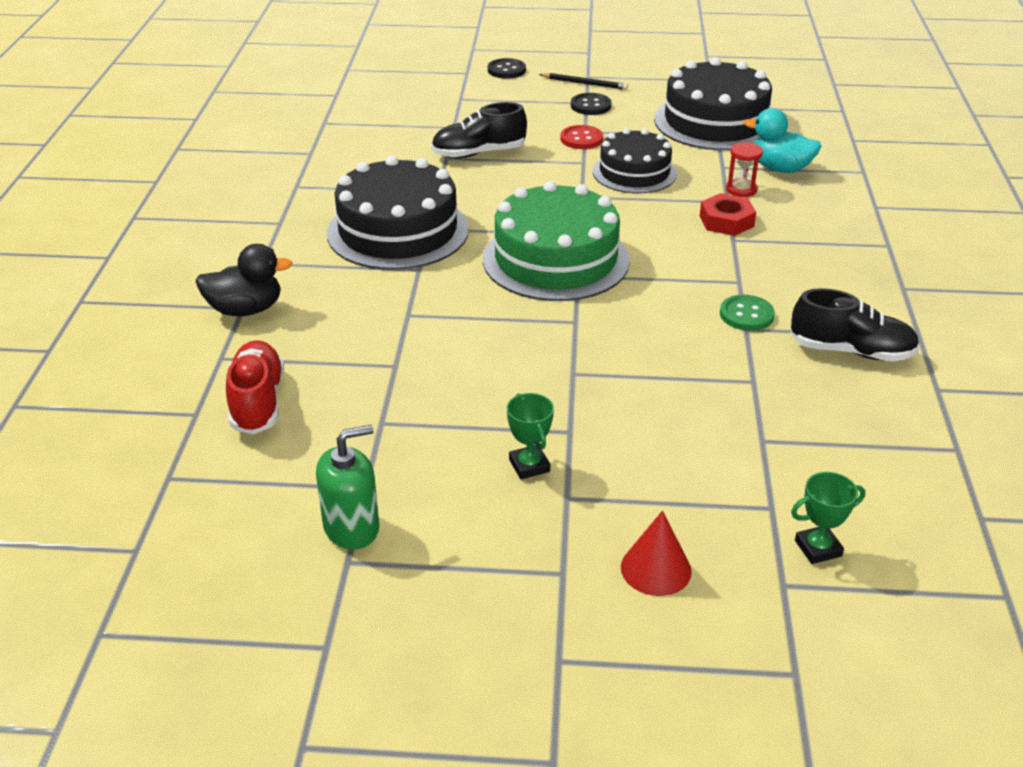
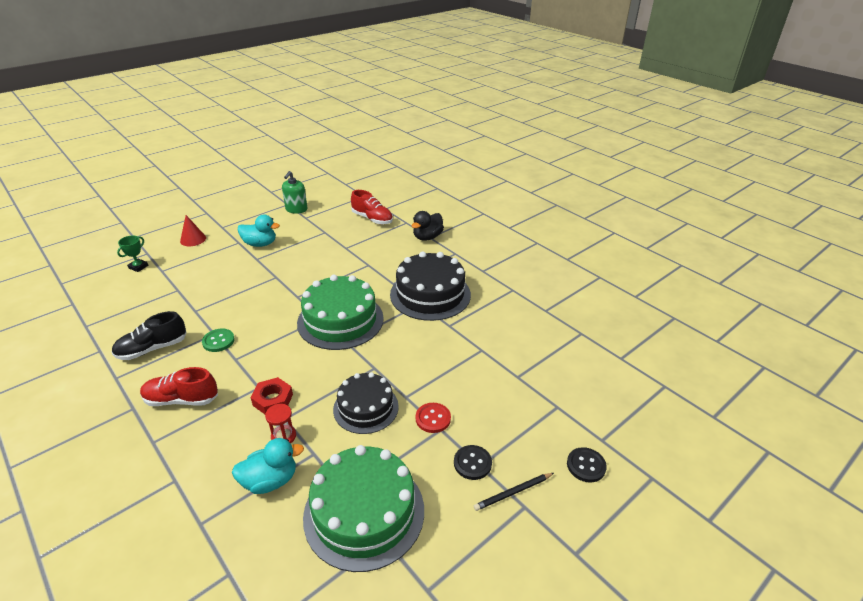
camera: 135 degrees right, 0 degrees up
(479, 153) = (471, 364): black shoe -> none
(529, 466) = (260, 244): green trophy -> turquoise duck
(715, 122) = (364, 512): black cake -> green cake
(836, 269) = (181, 400): none -> red shoe

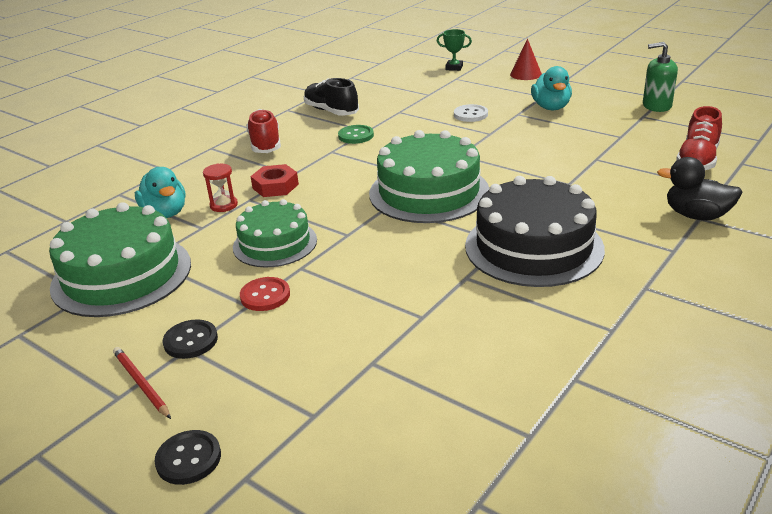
camera: 80 degrees right, 5 degrees down
(237, 278) = (470, 114): none -> white button
(366, 408) = (275, 243): black cake -> green cake
(513, 492) = (141, 384): black pencil -> red pencil

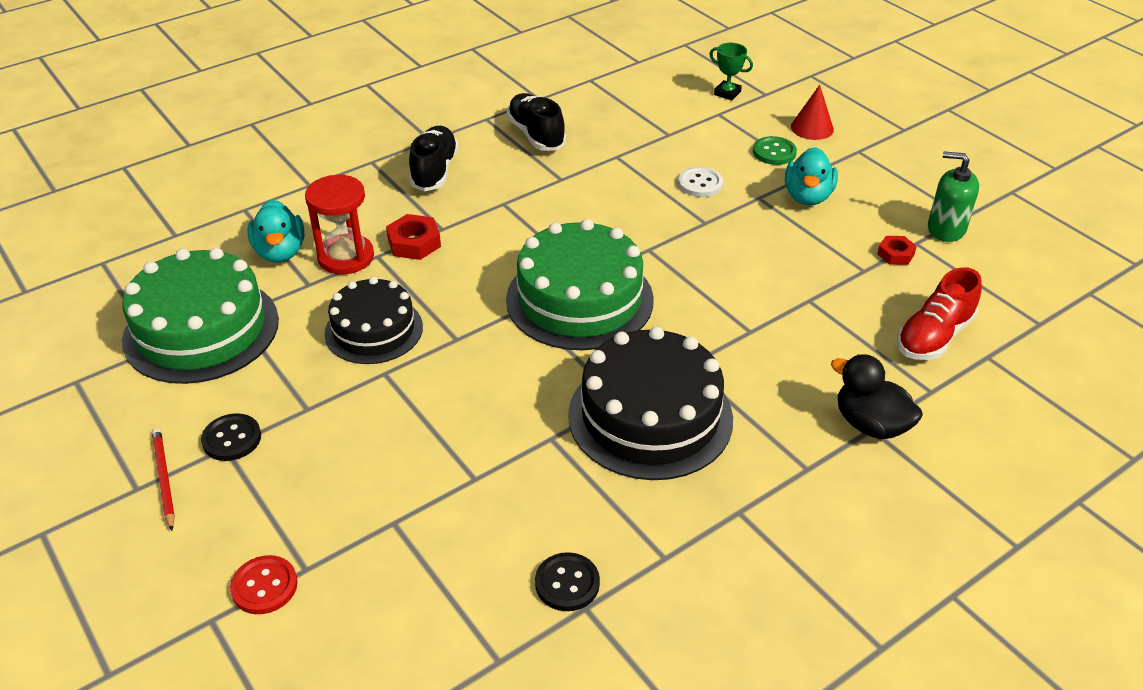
camera: 15 degrees right, 10 degrees up
(188, 459) = (170, 581): black button -> black button (567, 583)
(224, 205) = (346, 257): red hourglass -> red hourglass, size x1.72
(265, 144) = (434, 171): red shoe -> black shoe
(265, 296) = (330, 401): red button -> red button (264, 586)
(275, 243) = (374, 330): green cake -> black cake
(356, 136) = (544, 184): green button -> green button (774, 152)
(634, 124) = (895, 254): none -> red nut

